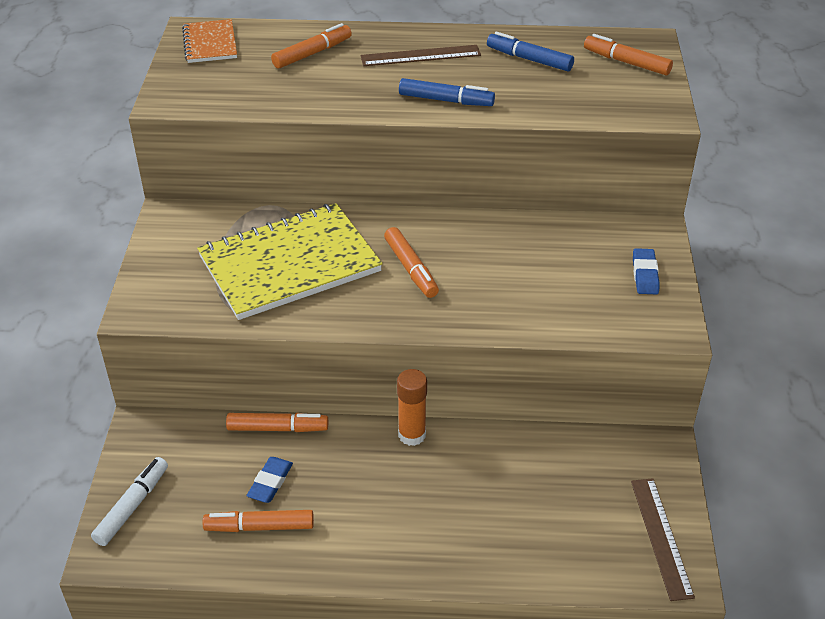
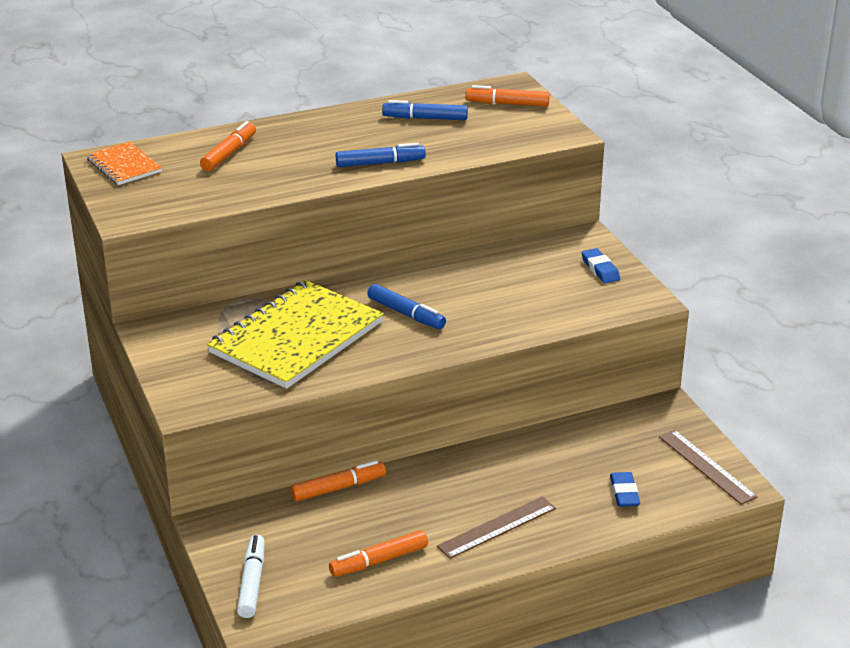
camera: 25 degrees left, 10 degrees down
(270, 482) = (363, 528): blue eraser -> blue eraser (624, 493)
(411, 268) = (406, 314): orange marker -> blue marker
(412, 435) = (459, 458): orange glue stick -> none
(420, 56) = (329, 135): brown ruler -> brown ruler (497, 527)

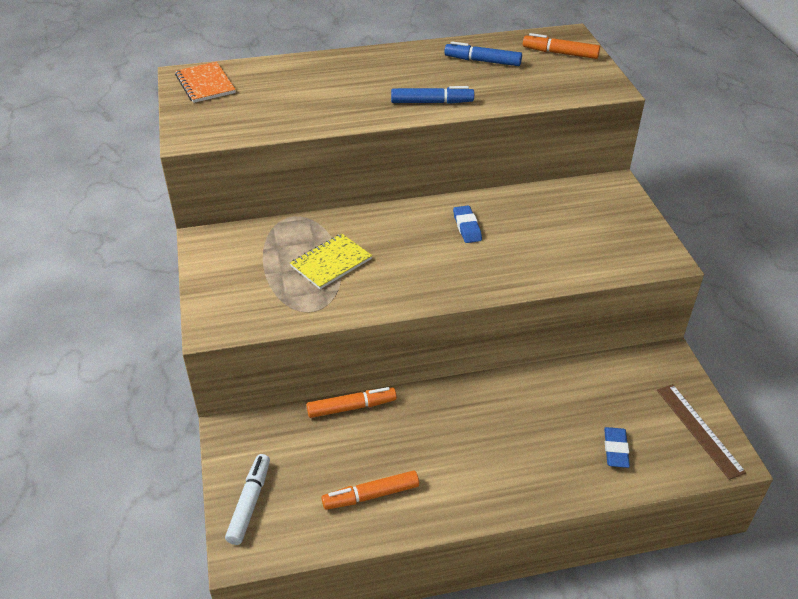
camera: 10 degrees right, 10 degrees up
(229, 153) = (299, 80): orange marker -> none
(296, 337) = (331, 262): yellow notebook -> yellow notebook, size x0.50
(406, 314) = (436, 248): blue marker -> none
(497, 527) = (488, 472): brown ruler -> none
(600, 269) = (624, 221): blue eraser -> blue eraser (467, 227)

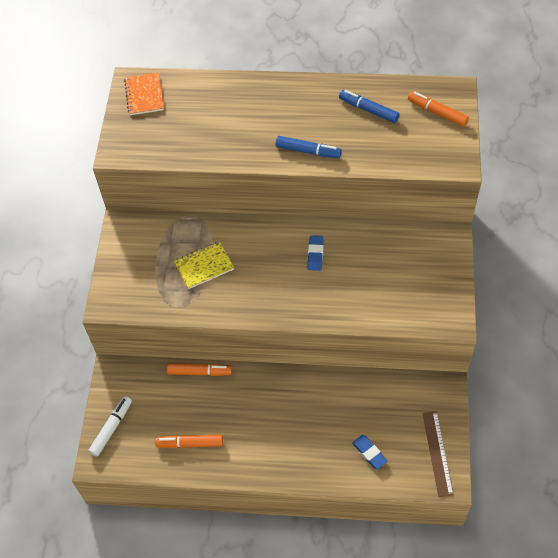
camera: 20 degrees right, 15 degrees up
(615, 450) = (369, 453): blue eraser -> blue eraser turned 60 degrees counterclockwise

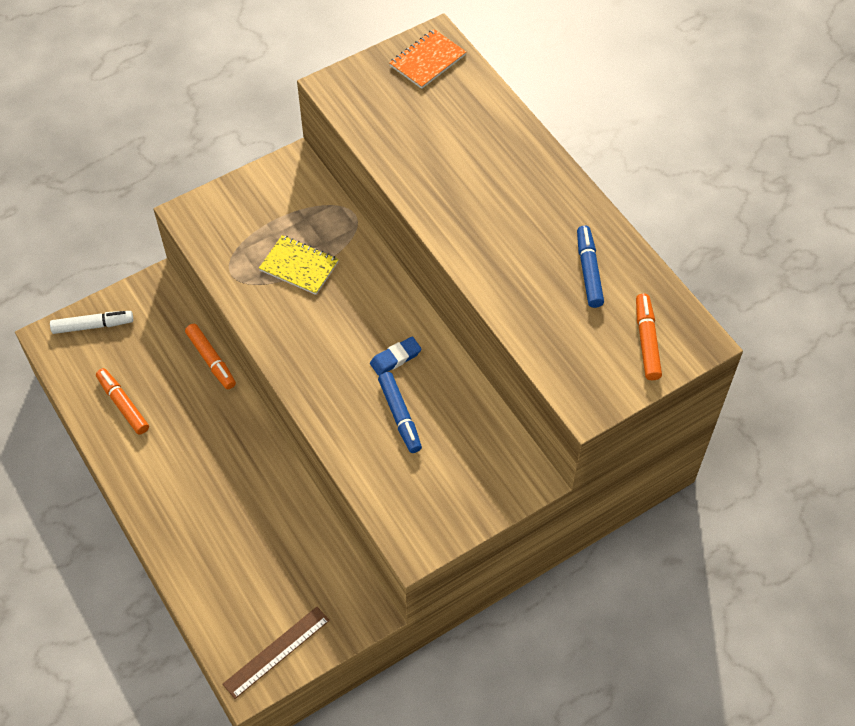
camera: 50 degrees right, 0 degrees up
(308, 151) = (478, 248): blue marker -> blue marker (400, 416)
(369, 453) = (228, 581): blue eraser -> none

